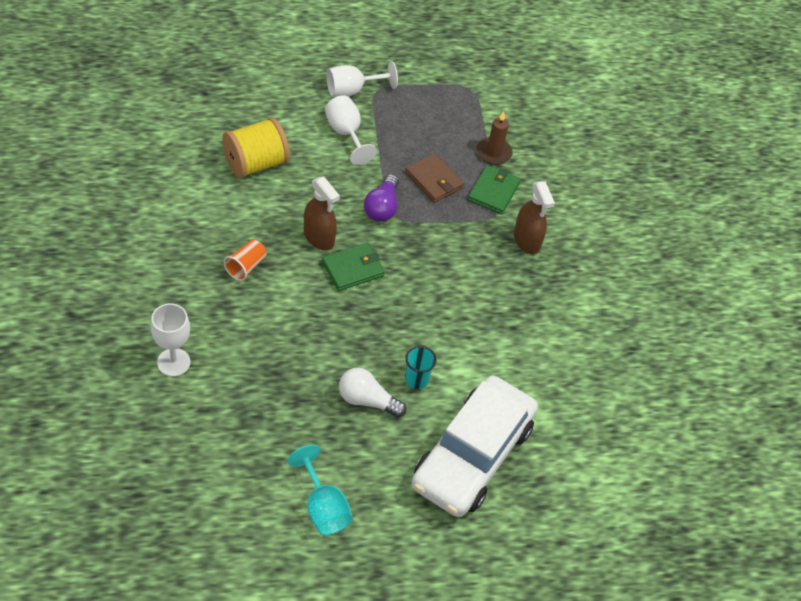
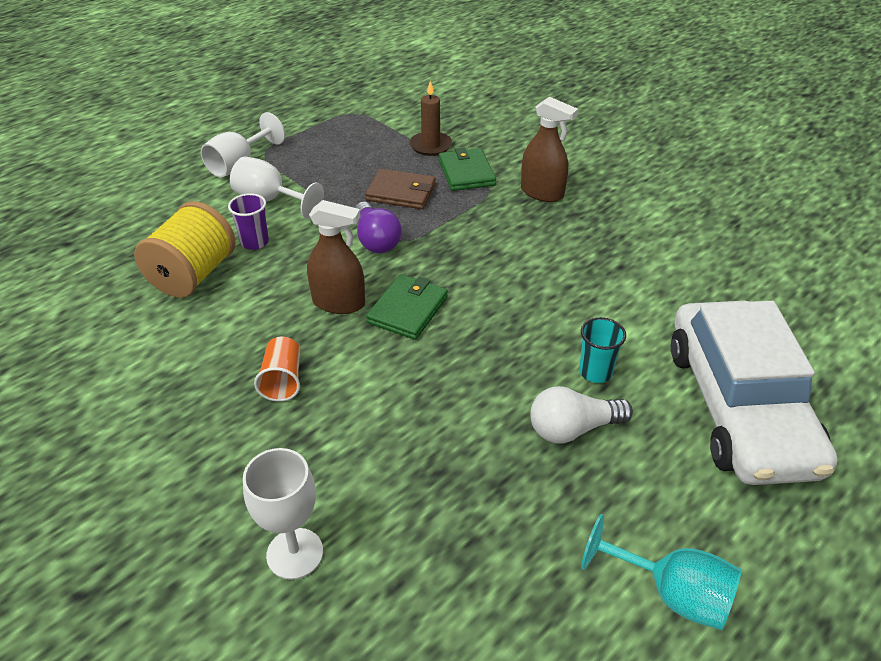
camera: 30 degrees left, 10 degrees down
(309, 161) = (254, 242): none -> purple cup

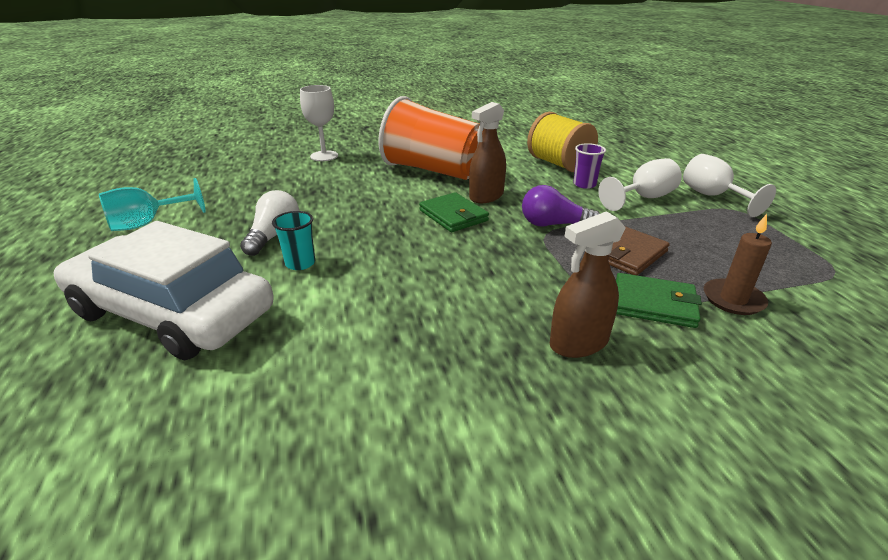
camera: 120 degrees right, 10 degrees down
(283, 380) = (433, 170): orange cup -> orange cup, size x2.48

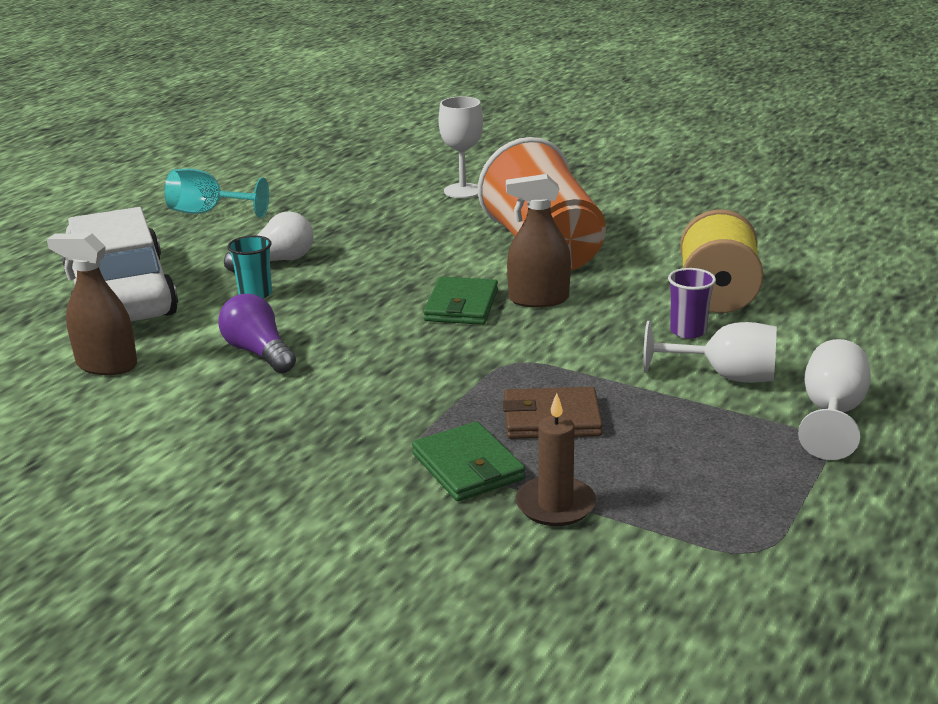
camera: 45 degrees right, 5 degrees down
(553, 224) = (542, 357): purple light bulb -> purple light bulb (258, 352)
(578, 343) = (335, 456): brown spray bottle -> brown spray bottle (106, 365)

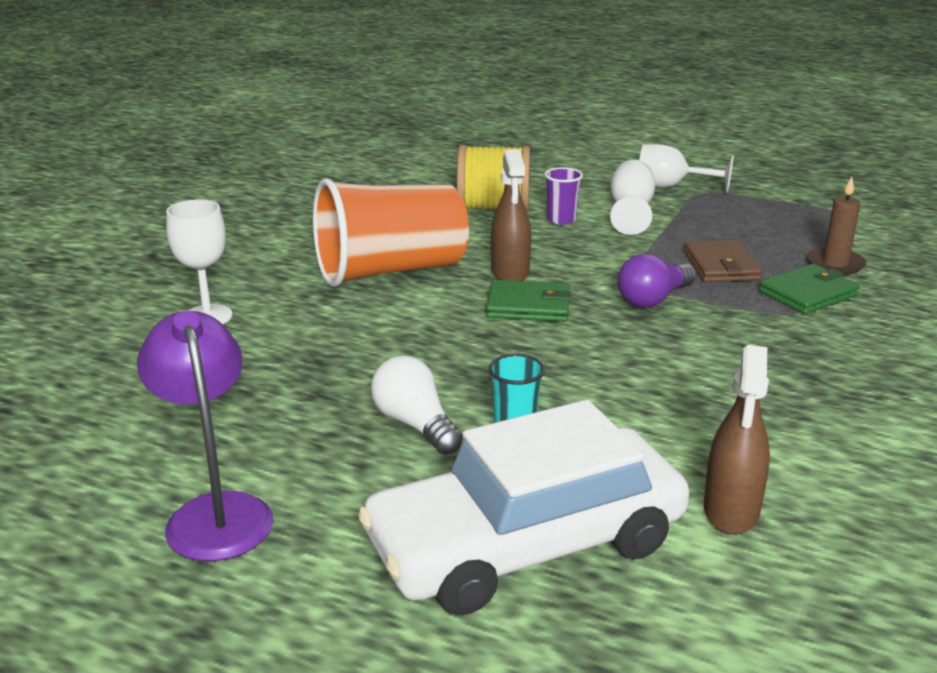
camera: 95 degrees left, 0 degrees up
(208, 212) = (215, 512): turquoise goblet -> purple lamp
(258, 352) = (661, 407): purple light bulb -> purple light bulb (653, 299)

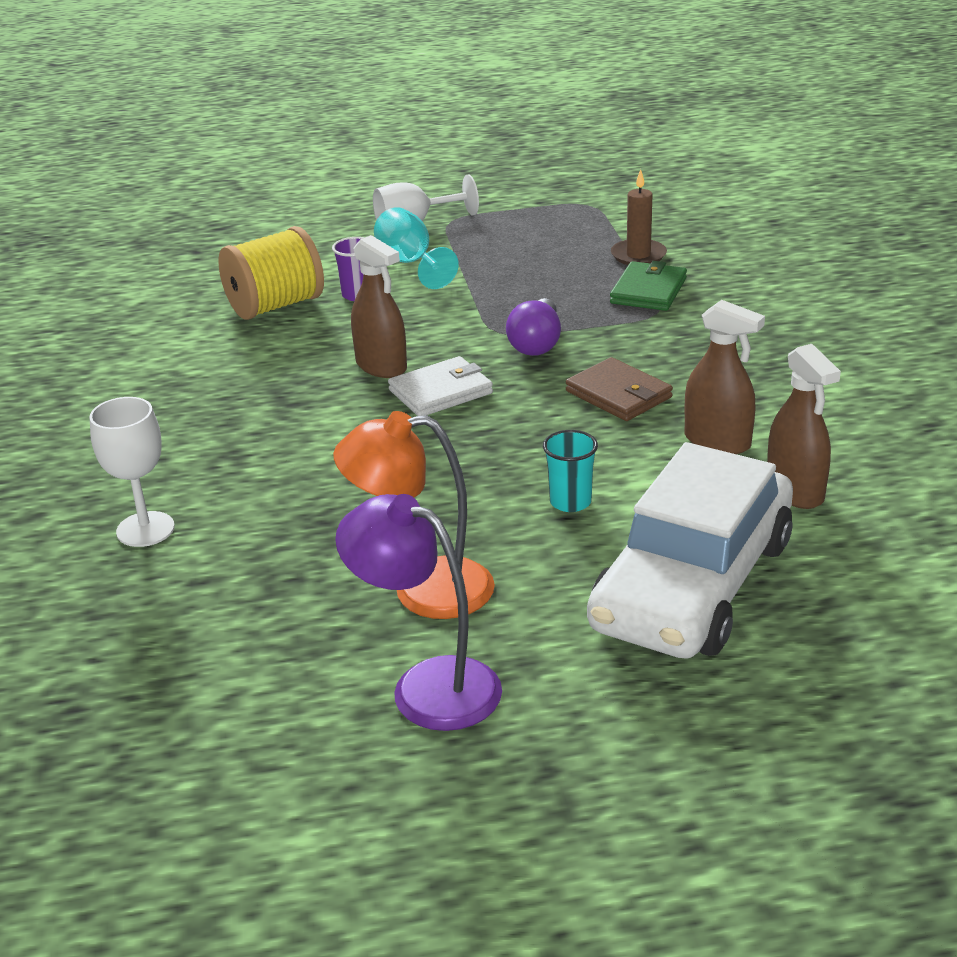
camera: 35 degrees left, 5 degrees up
(314, 440) = (422, 589): none -> orange lamp
(390, 271) = (265, 409): orange cup -> none
(415, 424) = (488, 536): white light bulb -> none
(528, 306) = (441, 391): green wallet -> white wallet
(630, 211) = (411, 264): white goblet -> turquoise goblet
(711, 436) = (717, 441): none -> brown spray bottle
(721, 266) = (553, 290): brown wallet -> brown wallet (619, 394)

